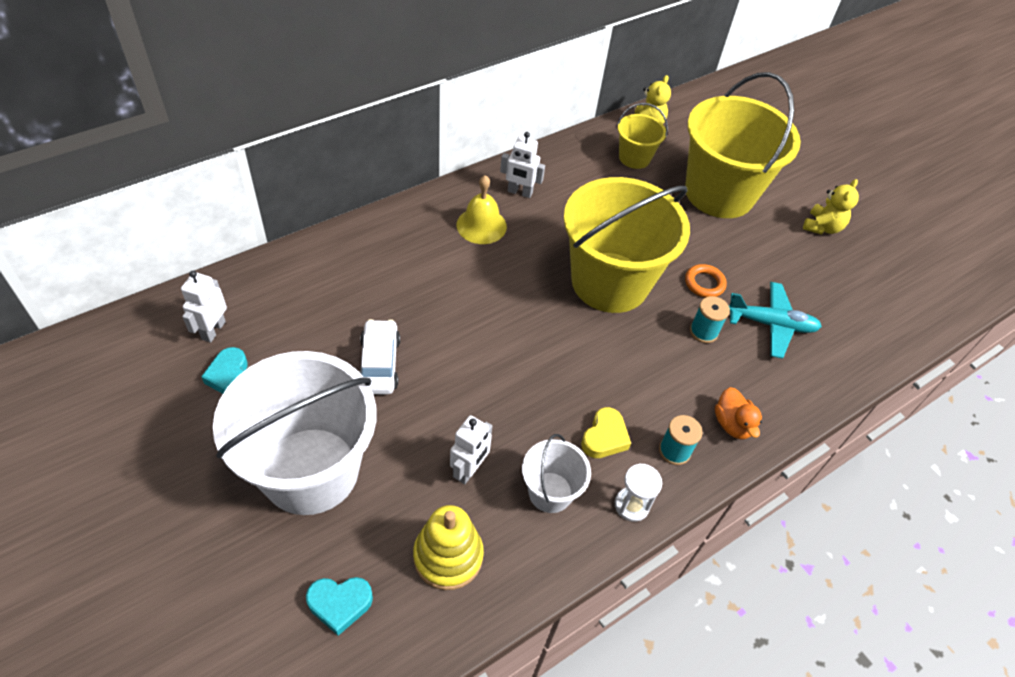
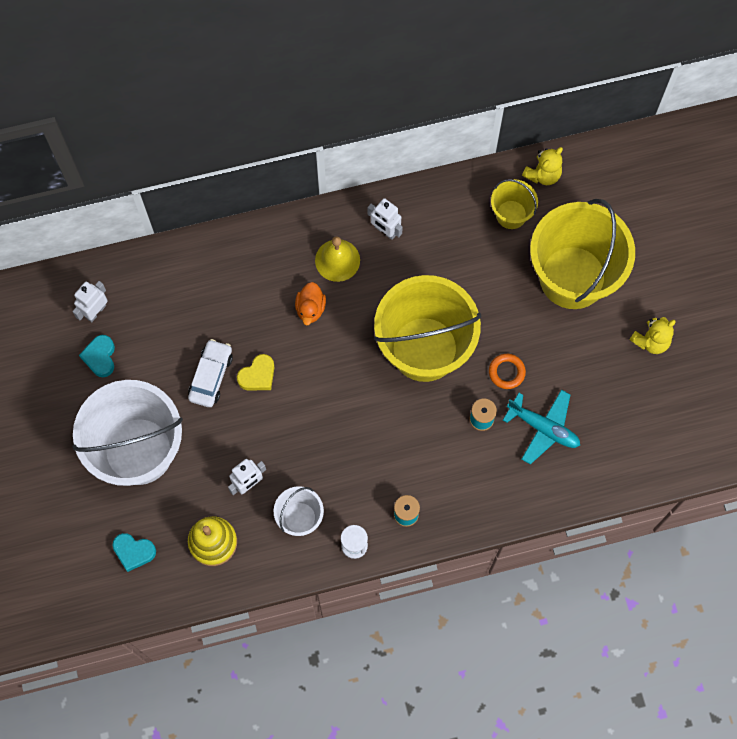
camera: 25 degrees right, 20 degrees up
(604, 437) = (358, 487): yellow heart -> yellow heart (258, 375)
(732, 424) = (462, 506): orange duck -> orange duck (310, 308)

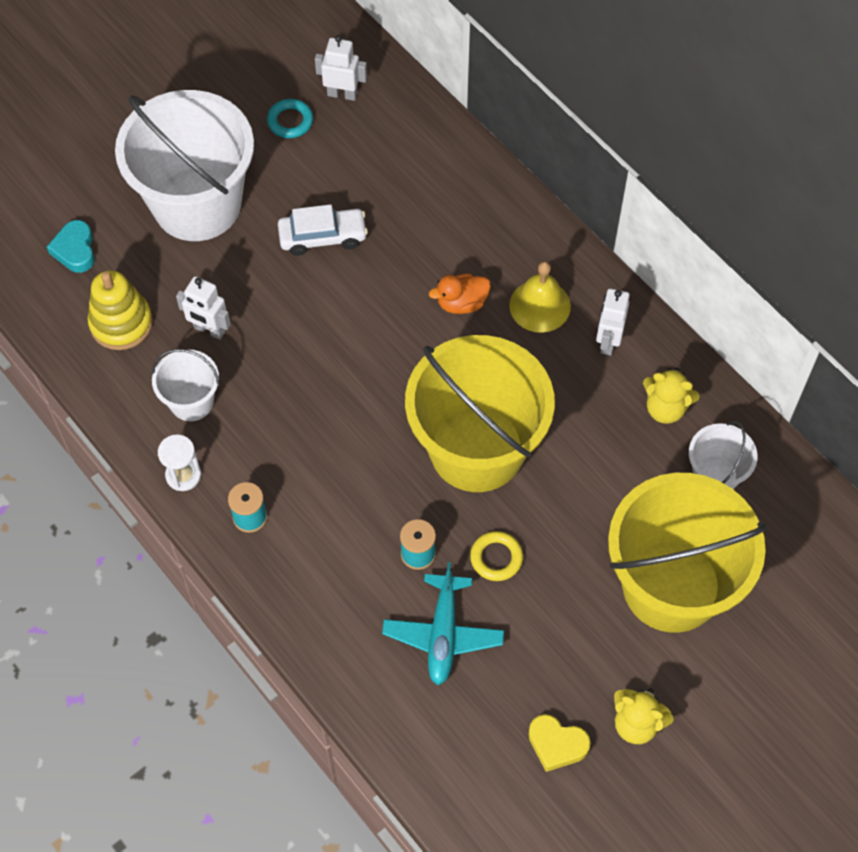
camera: 65 degrees right, 10 degrees down
(100, 357) = (290, 121): turquoise heart -> turquoise ring
(258, 375) = (348, 283): yellow heart -> yellow heart (557, 744)
(506, 372) = (496, 558): orange ring -> yellow ring
(511, 214) = (715, 475): yellow bucket -> white bucket
(543, 174) = (793, 491): yellow teddy bear -> yellow teddy bear (665, 408)

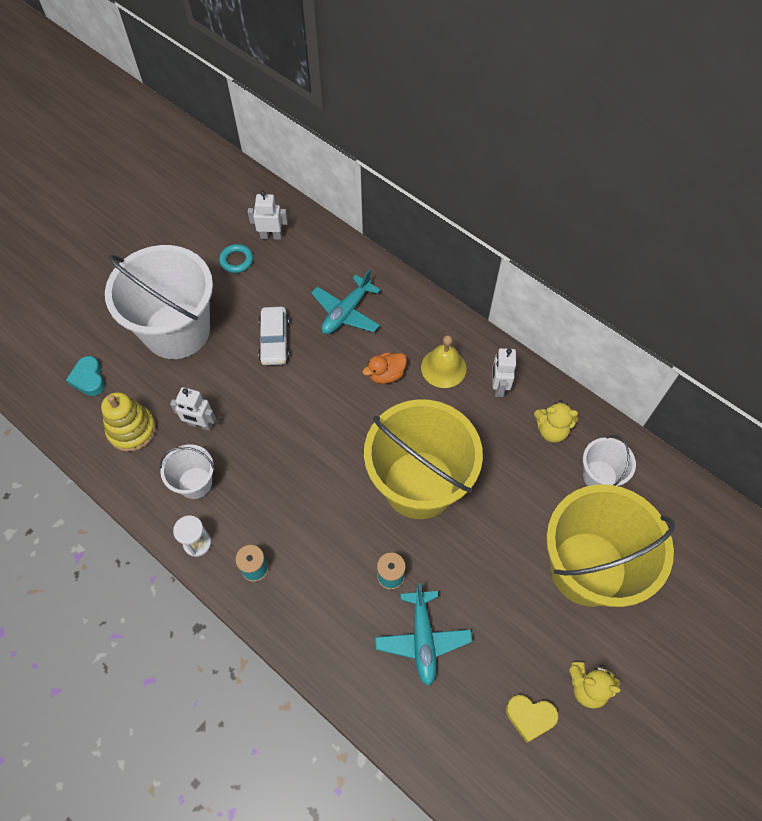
camera: 10 degrees left, 0 degrees up
(323, 237) = (274, 341): white car -> white car turned 105 degrees clockwise
(424, 213) = (346, 312): none -> turquoise plane
(496, 558) = (451, 569): yellow ring -> none

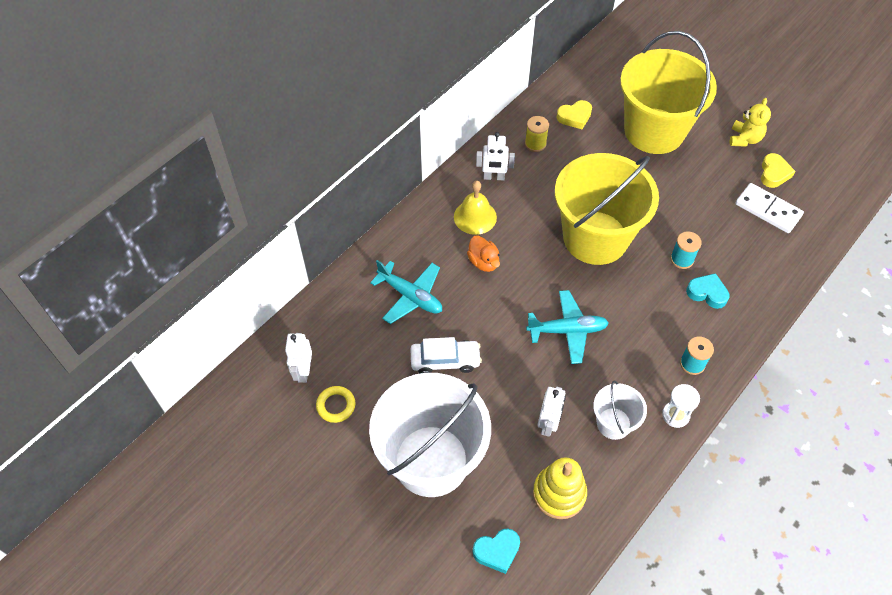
camera: 90 degrees left, 5 degrees down
(236, 260) = (336, 405): turquoise ring -> yellow ring
(344, 598) = (707, 293): none -> turquoise heart
(422, 639) = (730, 238): turquoise plane -> turquoise plane (567, 330)
(468, 696) = (768, 210): none -> white domino
(551, 430) = (535, 144): yellow teddy bear -> yellow spool
(599, 476) = (574, 117): white bucket -> yellow heart

